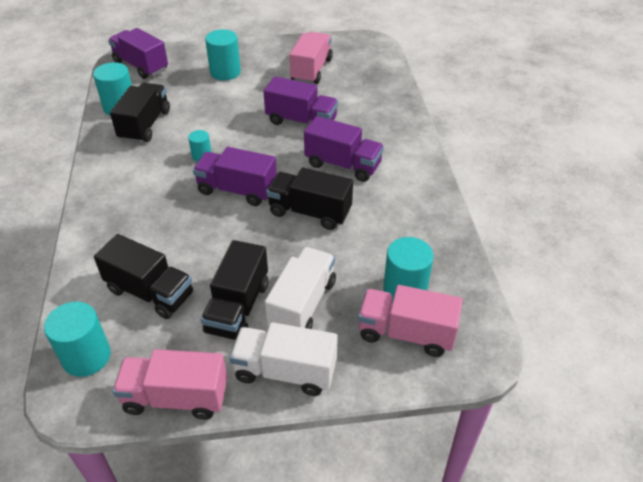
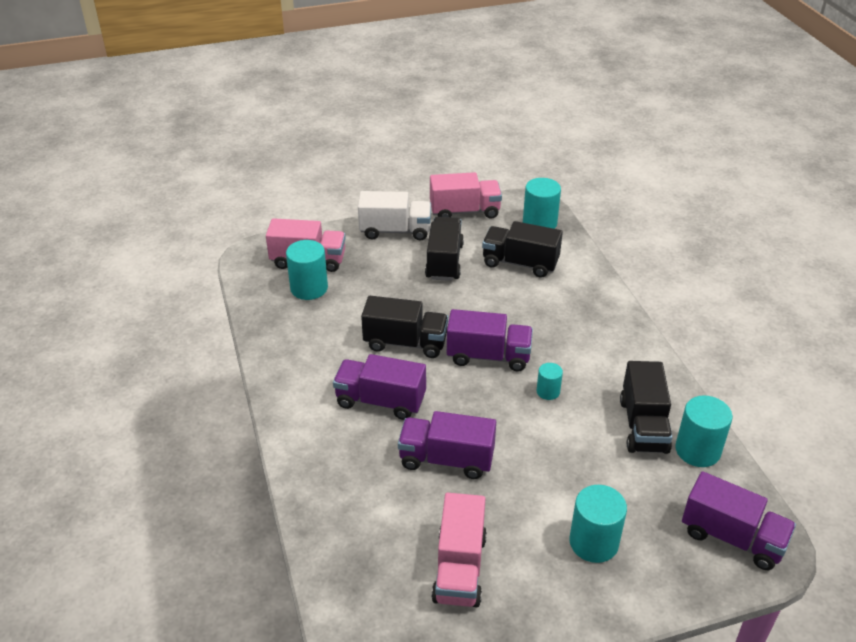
camera: 170 degrees right, 5 degrees down
(302, 304) = (393, 269): white truck -> none

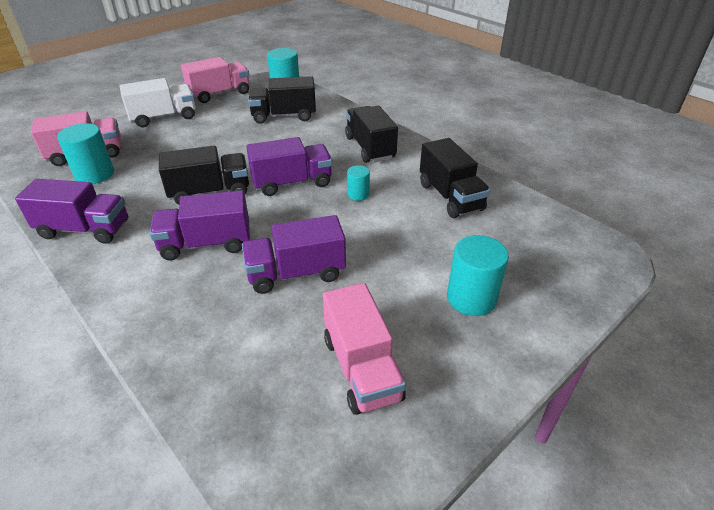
camera: 25 degrees left, 0 degrees up
(444, 261) = (218, 128): black truck -> black truck (370, 148)
(697, 450) = (503, 201): turquoise cylinder -> none
(732, 537) = (575, 255): purple truck -> purple truck (84, 229)

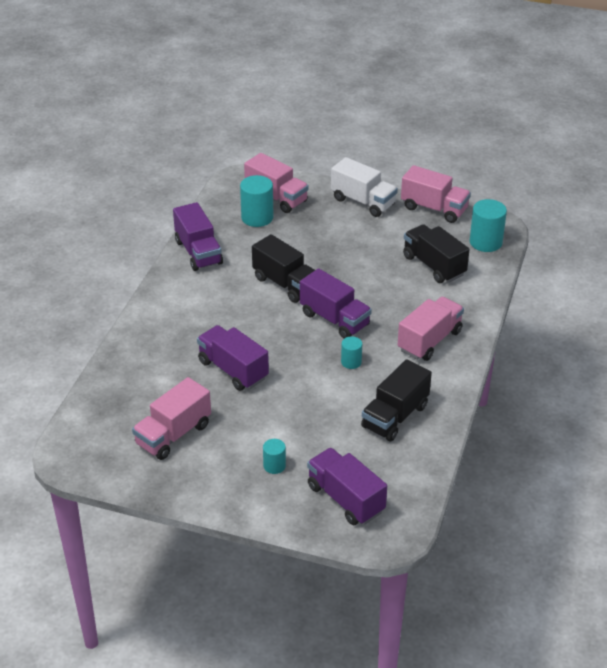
camera: 60 degrees right, 0 degrees up
(206, 244) = (228, 314): purple truck -> purple truck (345, 499)
(370, 148) = (429, 341): black truck -> pink truck
(471, 298) = (274, 466): turquoise cylinder -> turquoise cylinder, size x0.56

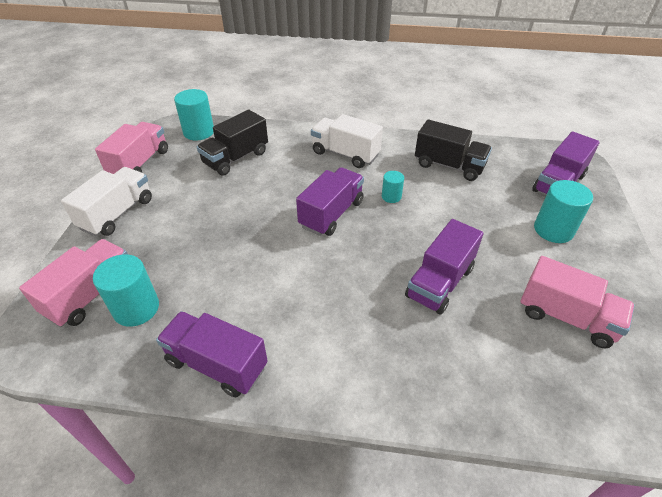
camera: 100 degrees left, 5 degrees up
(198, 252) = (217, 364): purple truck -> purple truck turned 120 degrees counterclockwise
(274, 466) = (553, 230): turquoise cylinder -> turquoise cylinder, size x1.79
(285, 284) = (278, 259): black truck -> none
(429, 341) = (345, 154): pink truck -> white truck

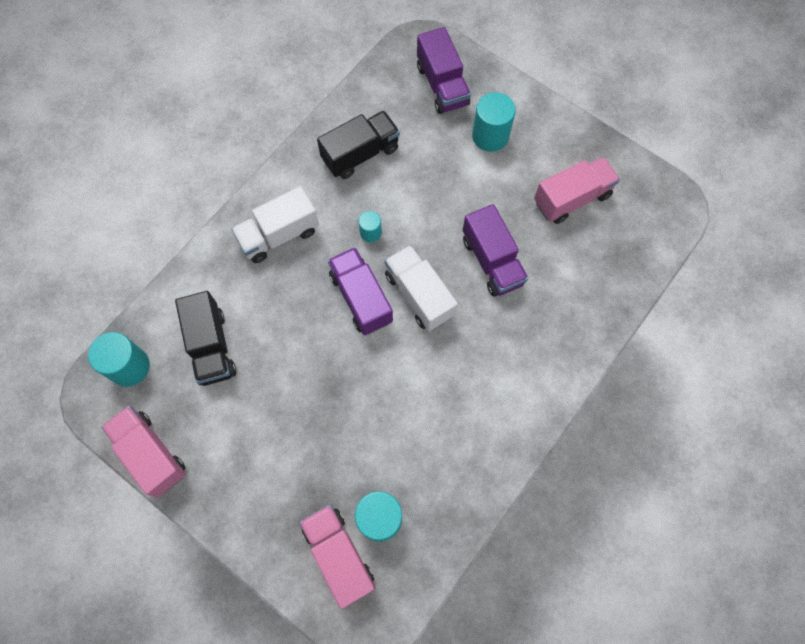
camera: 60 degrees left, 25 degrees up
(117, 214) = (231, 502): white truck -> white truck (419, 295)
(217, 364) = (476, 471): purple truck -> none

